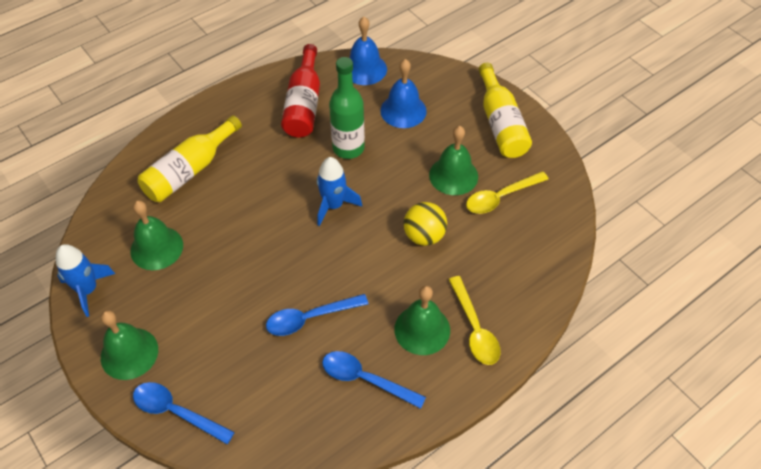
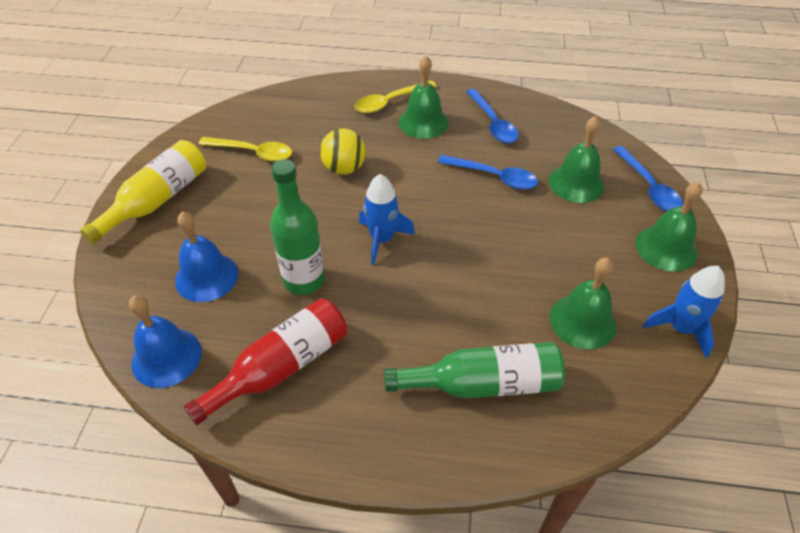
camera: 135 degrees left, 5 degrees down
(190, 170) = (483, 383): yellow bottle -> green bottle
(453, 175) = (258, 191): green bell -> green bell (576, 183)
(474, 328) = (389, 102): yellow spoon -> yellow spoon turned 150 degrees counterclockwise

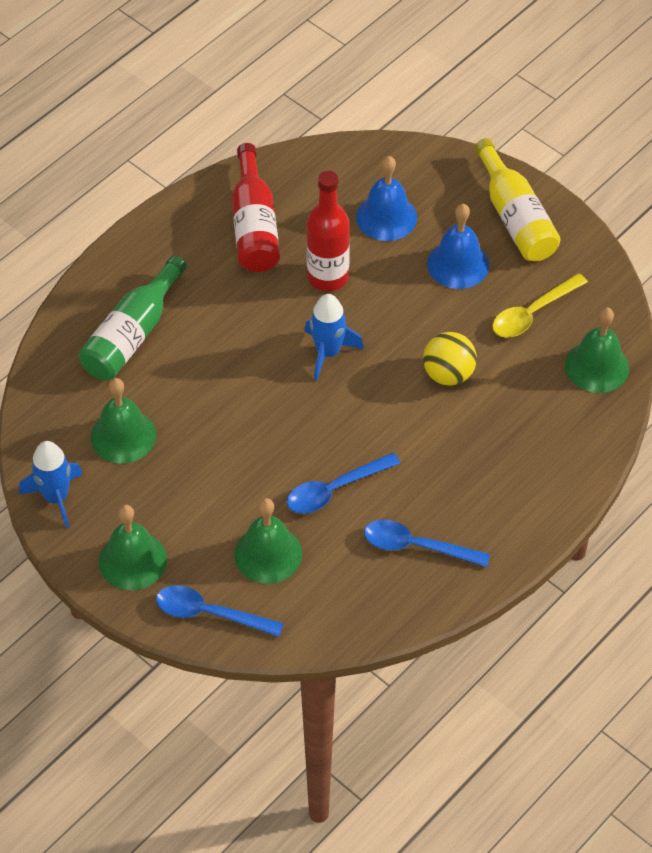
camera: 125 degrees right, 5 degrees up
(166, 357) = (322, 166): blue bell -> blue bell (458, 264)
(304, 280) = (328, 277): green bottle -> red bottle
(389, 102) = (530, 473): yellow spoon -> none
(423, 122) = (469, 483): green bell -> green bell (597, 366)

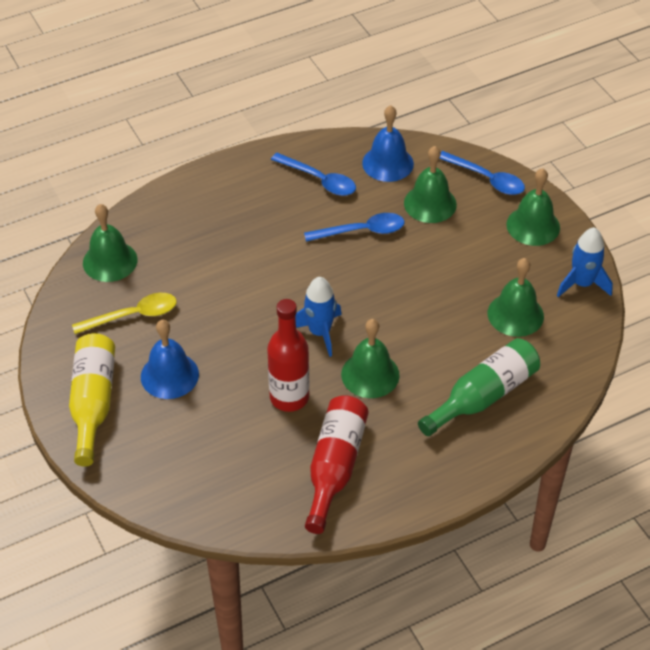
camera: 160 degrees left, 5 degrees down
(256, 323) = (370, 374): none -> green bell
(386, 217) = (208, 438): blue bell -> blue bell (388, 163)
(448, 374) = (230, 288): yellow ball -> none

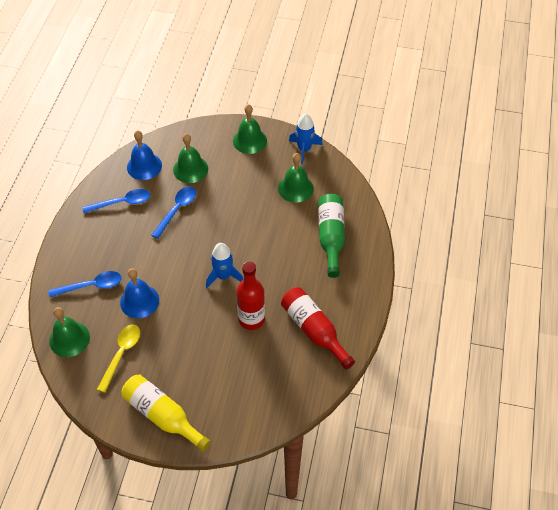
camera: 50 degrees left, 5 degrees up
(169, 375) = (181, 365): blue bell -> blue bell (139, 301)
(370, 374) = (272, 274): green bell -> none
(487, 179) = (200, 135): blue spoon -> blue spoon (91, 286)

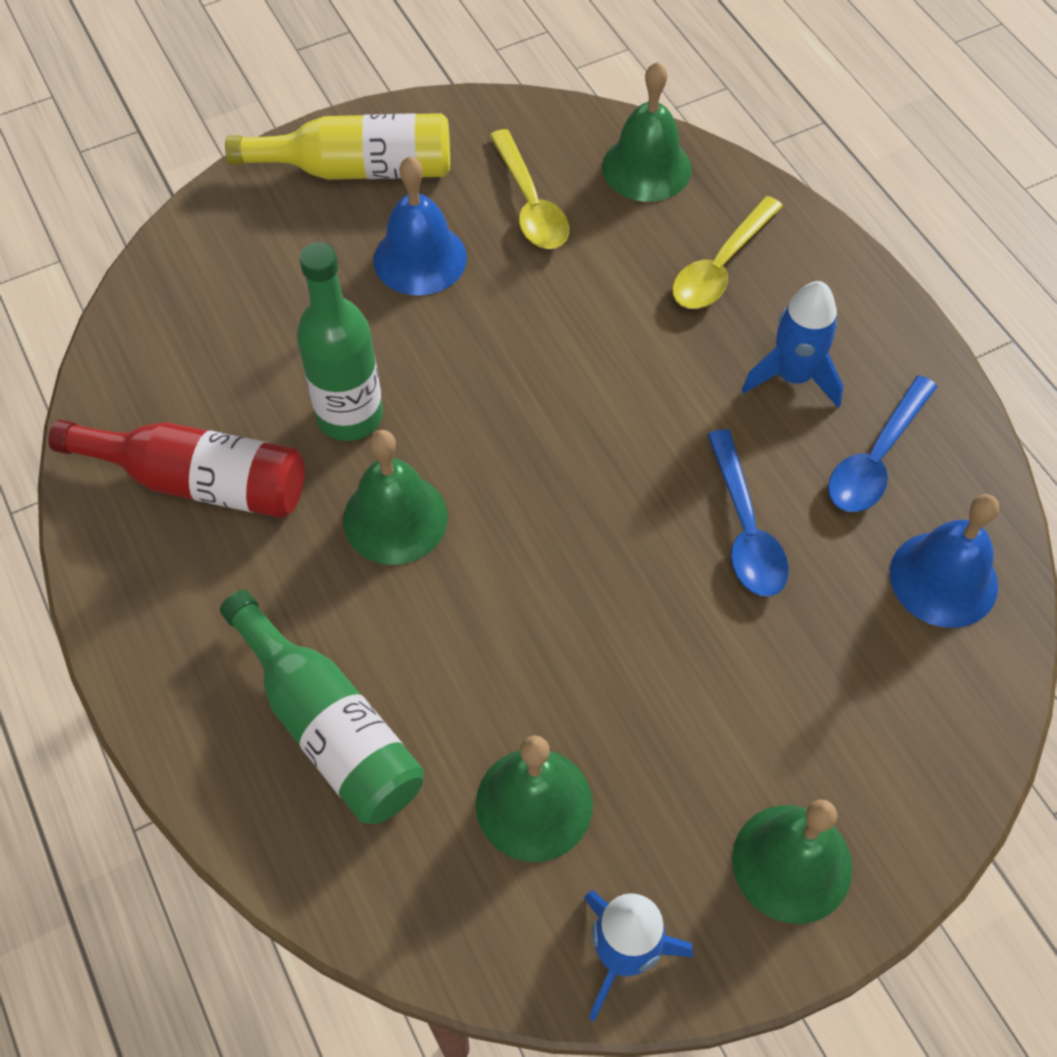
camera: 140 degrees right, 5 degrees up
(91, 286) = (720, 266): blue spoon -> yellow spoon
(139, 301) = (601, 302): blue bell -> blue bell (420, 258)
(190, 169) = (836, 655): green bell -> green bell (395, 518)
(223, 276) = (491, 459): blue rocket -> blue rocket (793, 376)
(251, 319) = (350, 416): red bottle -> green bottle

